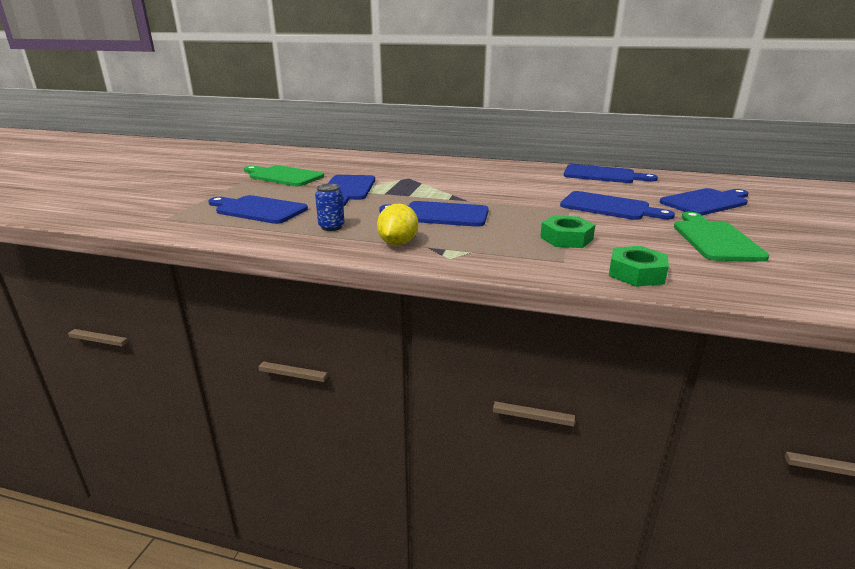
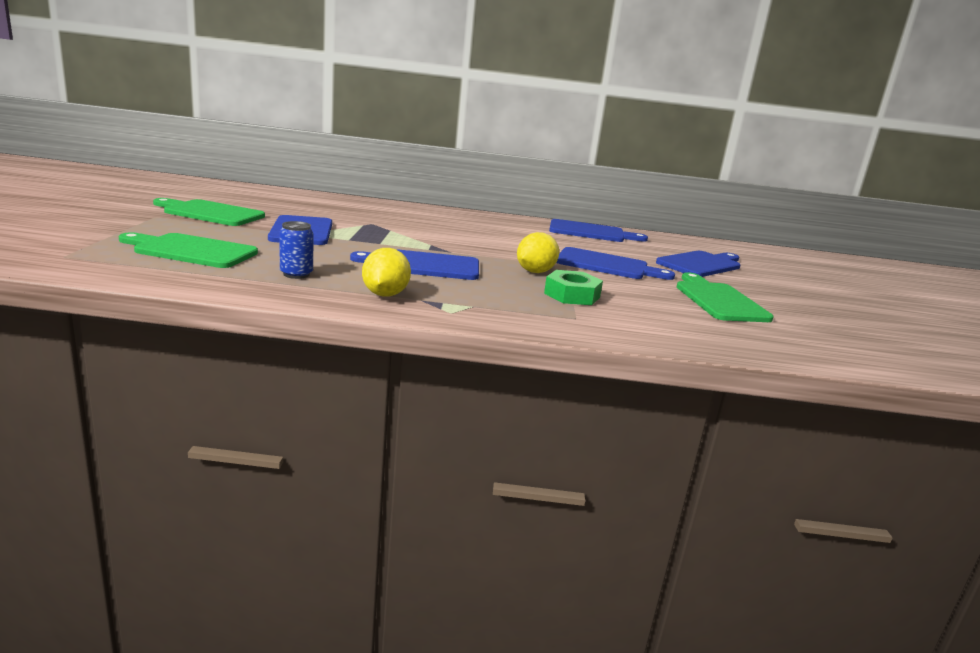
camera: 15 degrees left, 5 degrees down
(258, 210) = (191, 251): blue cutting board -> green cutting board
(538, 216) = (535, 272): none -> yellow lemon
(636, 273) = (653, 331): green nut -> none

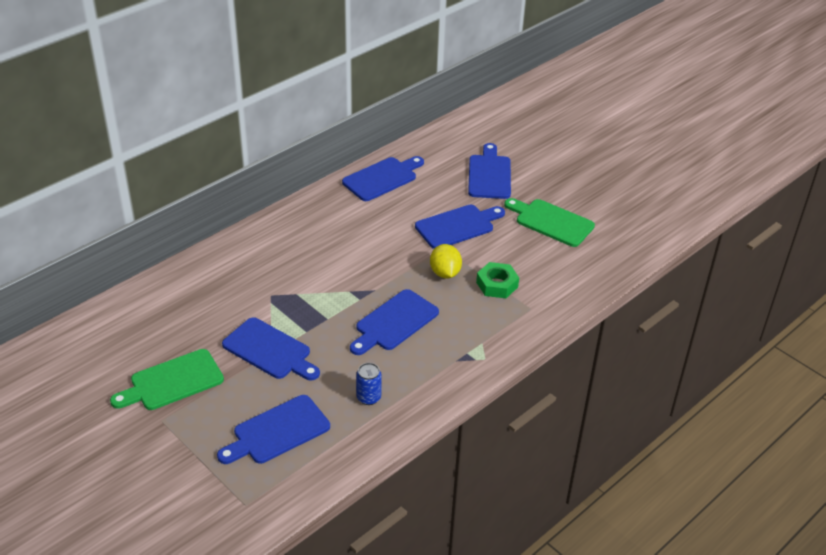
camera: 45 degrees left, 20 degrees up
(191, 251) = (277, 431): green cutting board -> blue cutting board
(385, 294) = (436, 373): yellow lemon -> none

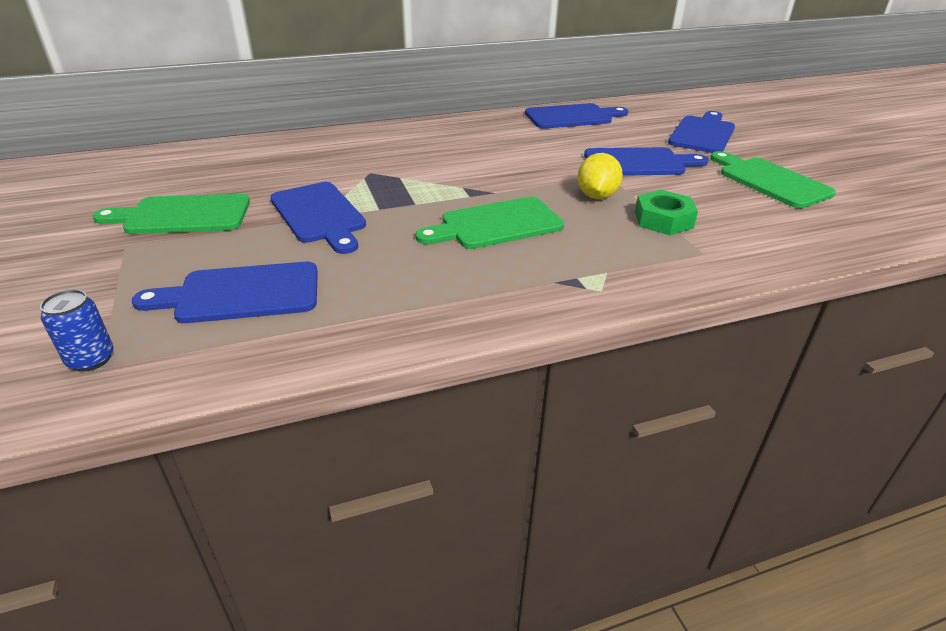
camera: 25 degrees right, 5 degrees down
(368, 397) = (397, 290): blue can -> blue can (91, 359)
(394, 322) = (496, 225): blue cutting board -> green cutting board

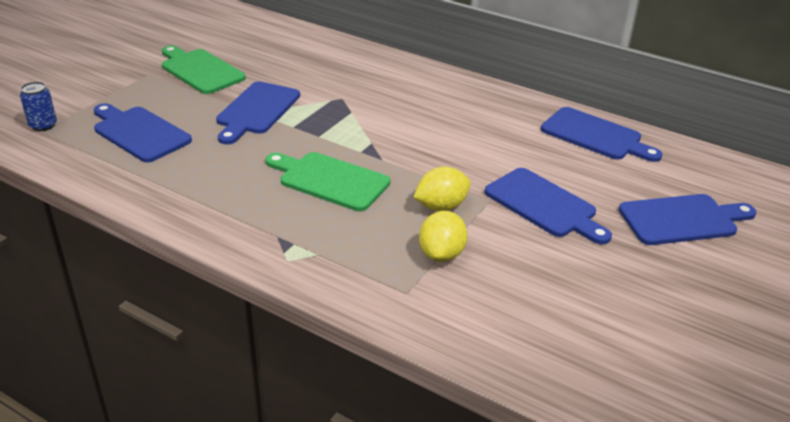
camera: 50 degrees right, 0 degrees up
(663, 220) = (441, 254): green nut -> yellow lemon
(770, 181) = (620, 294): green cutting board -> none

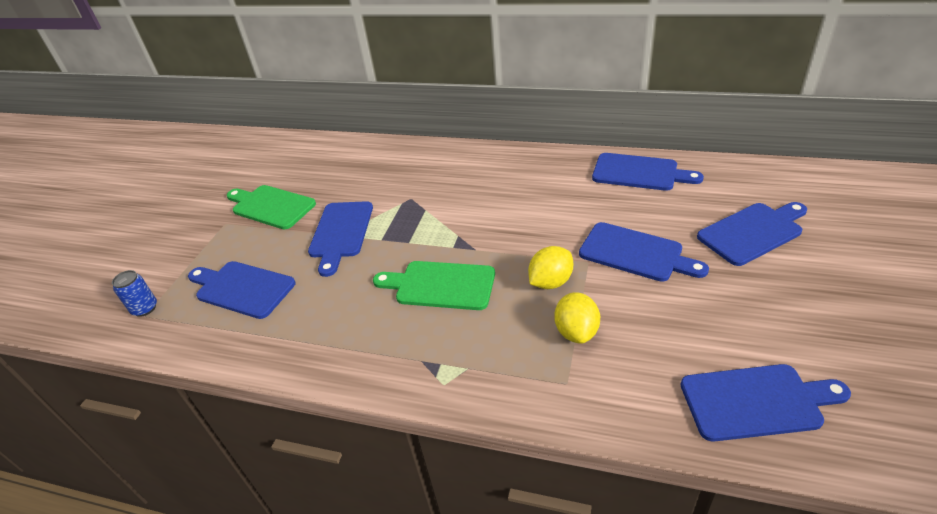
camera: 10 degrees left, 5 degrees up
(585, 359) = (756, 401): none -> blue cutting board

